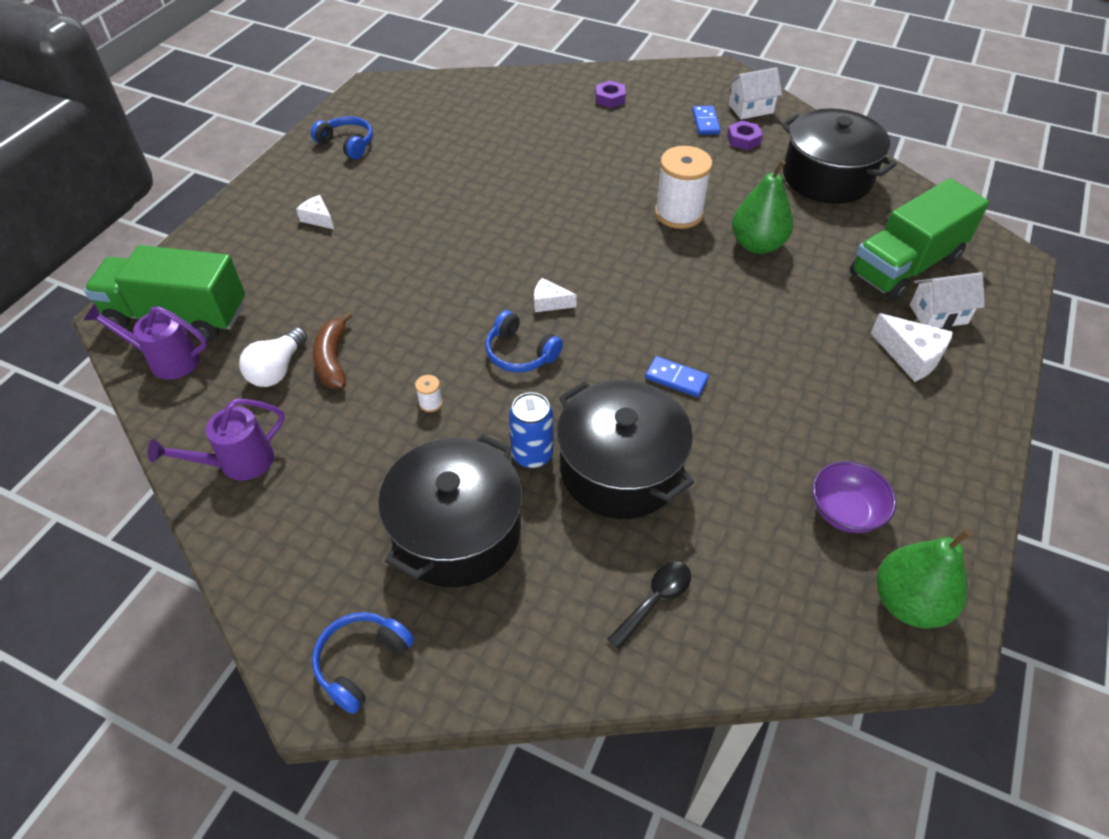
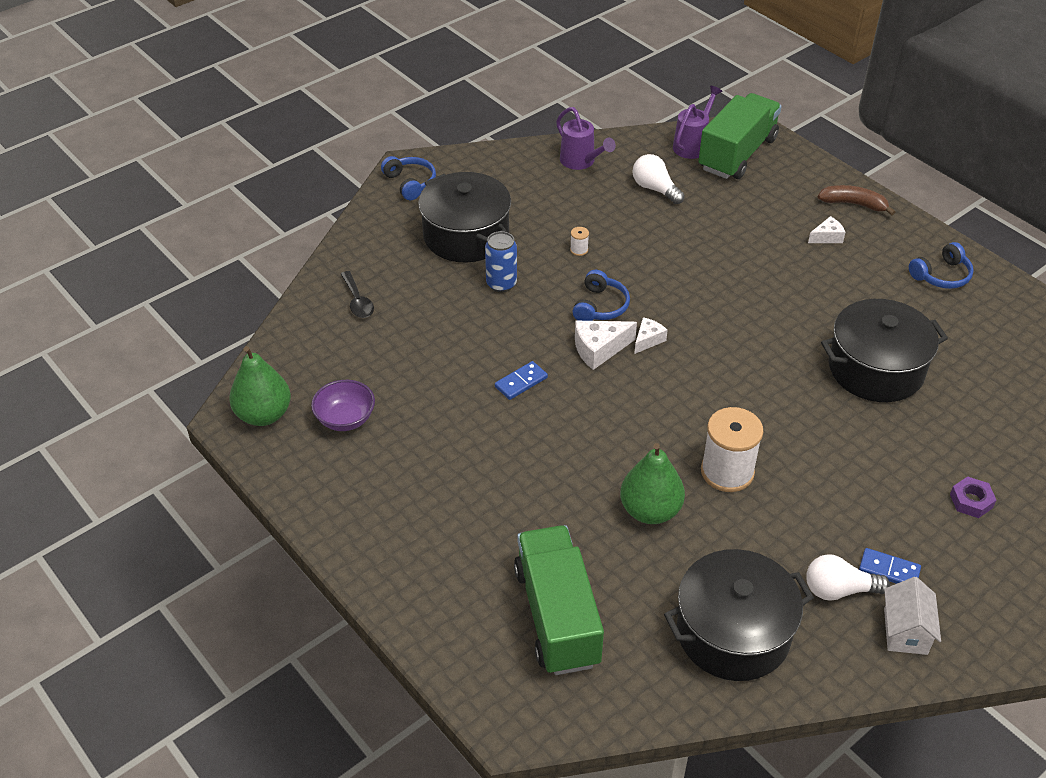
camera: 115 degrees right, 5 degrees down
(238, 462) = (580, 162): purple watering can -> purple watering can turned 150 degrees clockwise
(333, 359) = (650, 215): brown banana -> brown banana (853, 204)
(520, 353) = (600, 306): blue headphones -> blue headphones turned 135 degrees clockwise
(620, 469) = (460, 321): black pot -> black pot (876, 369)
(743, 139) = (839, 590): purple nut -> white light bulb
(911, 356) = (448, 546): white cheese -> white cheese (599, 349)
(938, 314) = (481, 600): white house -> none

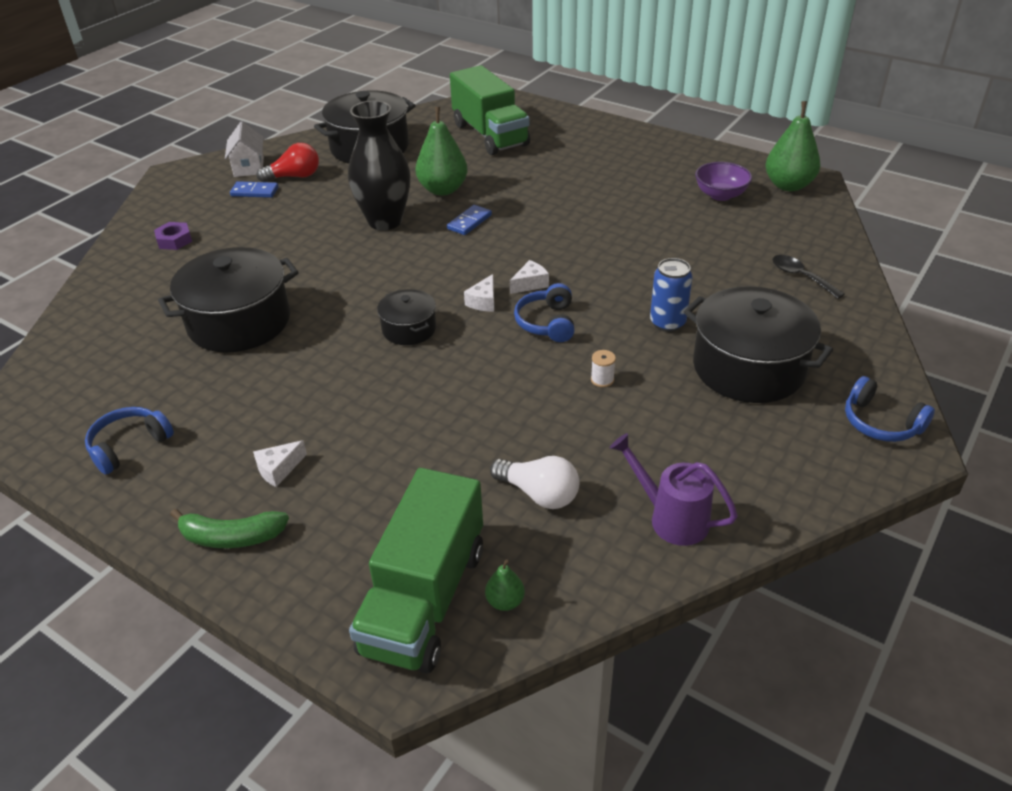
camera: 165 degrees right, 5 degrees down
(521, 382) = (591, 245): blue domino -> blue domino (469, 222)
(599, 349) = (530, 284): white cheese -> white cheese, size x0.62
(693, 145) = (505, 601): purple watering can -> green pear
(720, 327) = (409, 329): none -> black pot
(727, 472) = (385, 221): white spool -> black vase
(839, 590) = (294, 177): white light bulb -> red light bulb
(853, 204) = (231, 537): brown banana -> green banana

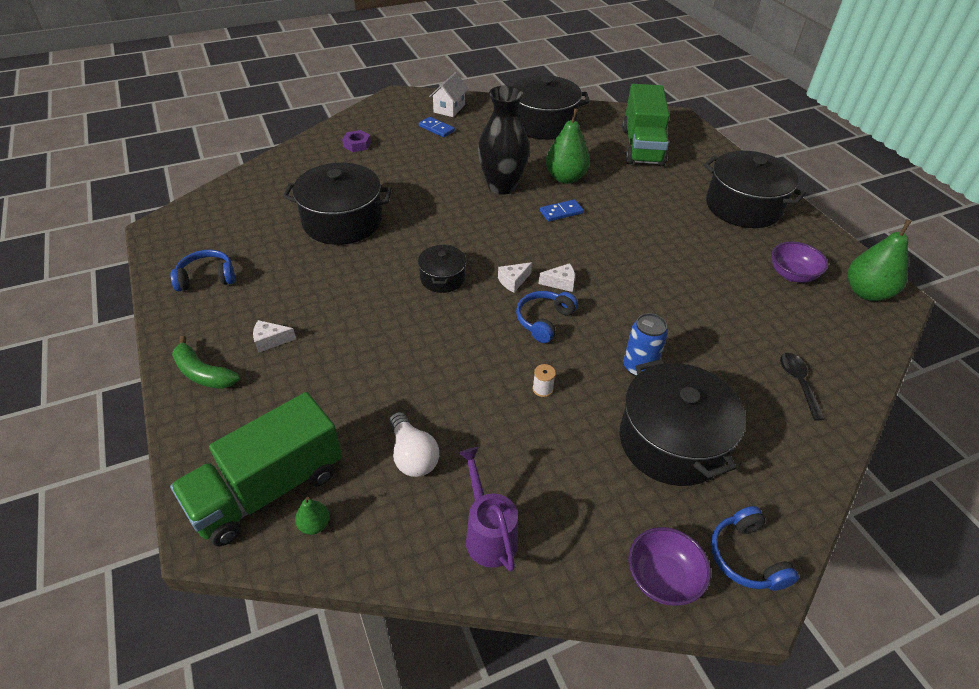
camera: 30 degrees right, 5 degrees up
(294, 177) = (472, 127): red light bulb -> none
(630, 154) = (743, 206): none -> black pot
(837, 471) = (662, 578): none -> purple bowl

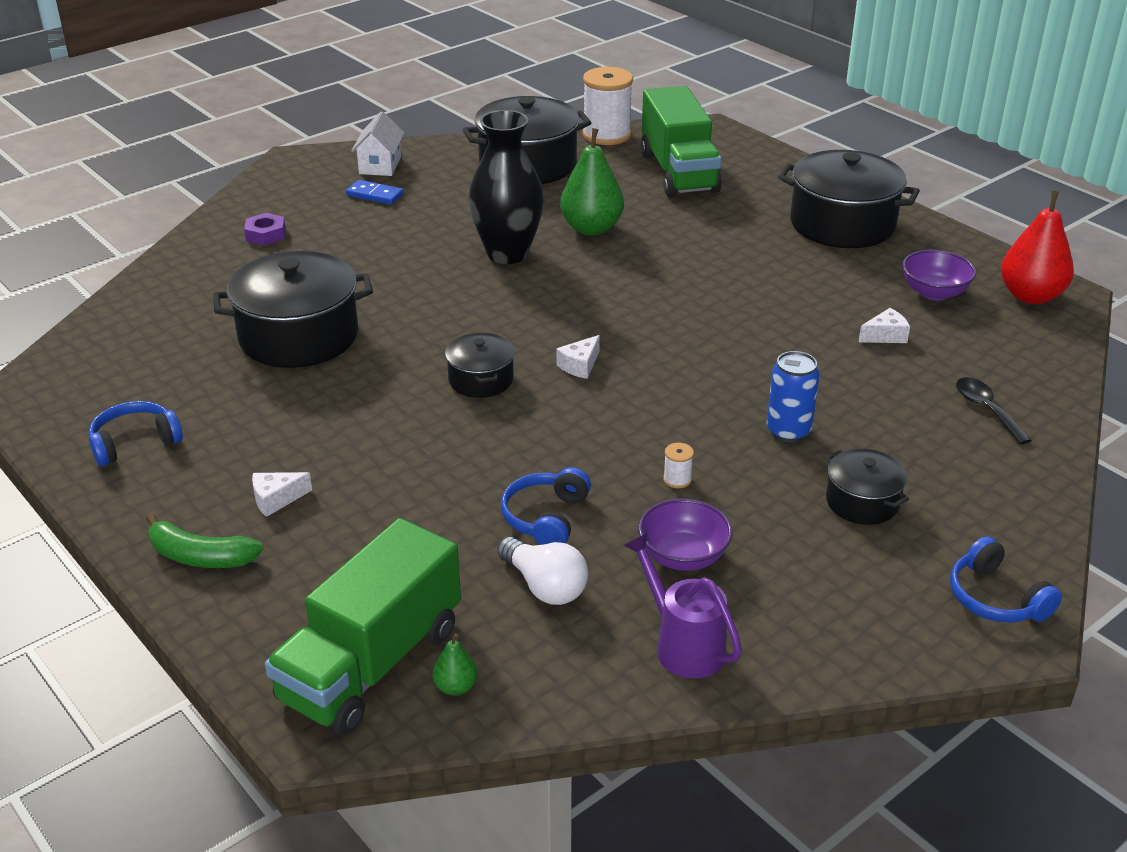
camera: 15 degrees left, 10 degrees down
(544, 320) = (642, 403): blue headphones -> blue headphones (545, 518)
(560, 283) = (644, 356): white cheese -> white cheese (885, 336)
(561, 212) = (605, 272): blue domino -> none
(604, 111) = (606, 135): none -> white spool
(662, 578) = (909, 640): purple bowl -> purple bowl (683, 556)
(672, 441) = (862, 502): black pot -> black pot, size x0.52
(866, 292) = (1030, 296): green pear -> red pear

